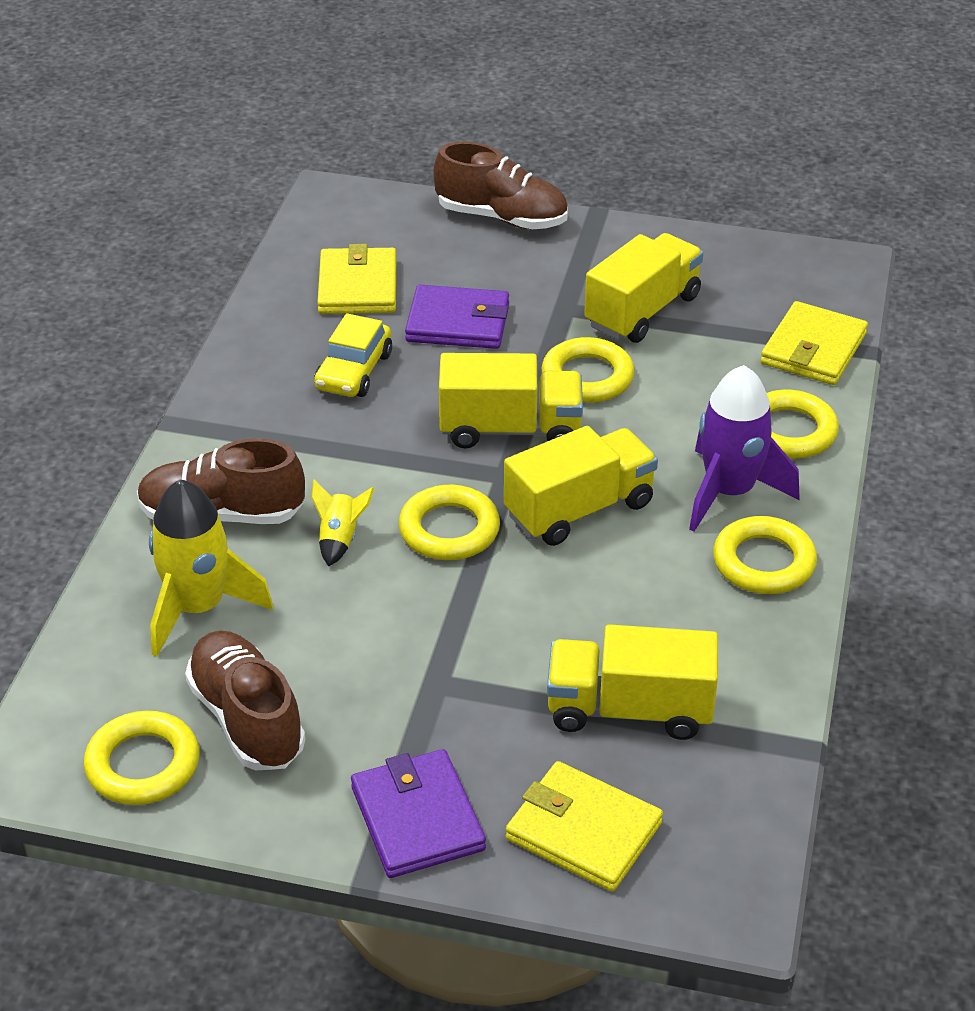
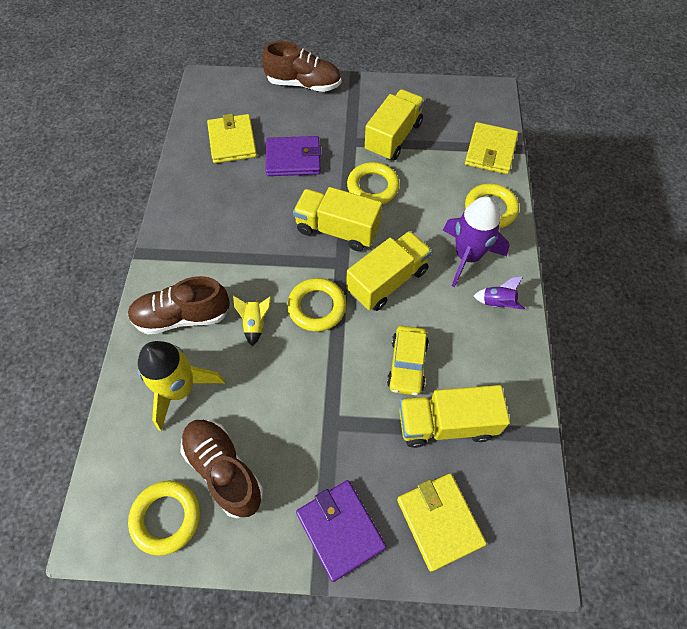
camera: 10 degrees left, 20 degrees up
(354, 371) = (241, 201): yellow car -> yellow car (407, 364)
(510, 429) = (337, 230): yellow truck -> yellow truck turned 150 degrees counterclockwise
(583, 831) = (439, 521): yellow wallet -> yellow wallet turned 45 degrees clockwise
(763, 562) = (497, 303): yellow ring -> purple rocket

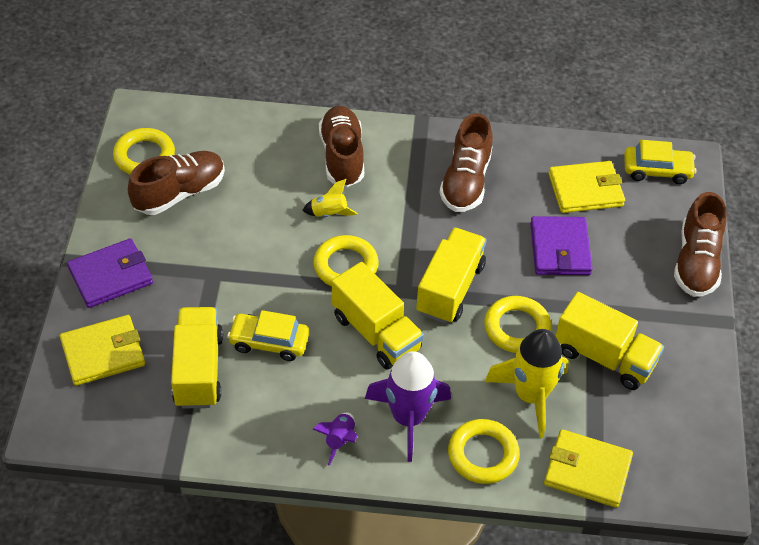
camera: 90 degrees right, 10 degrees down
(180, 389) = (263, 159): yellow rocket -> yellow rocket (530, 396)
(214, 99) = (657, 170): none -> yellow car
(219, 219) = (466, 181): none -> brown shoe

